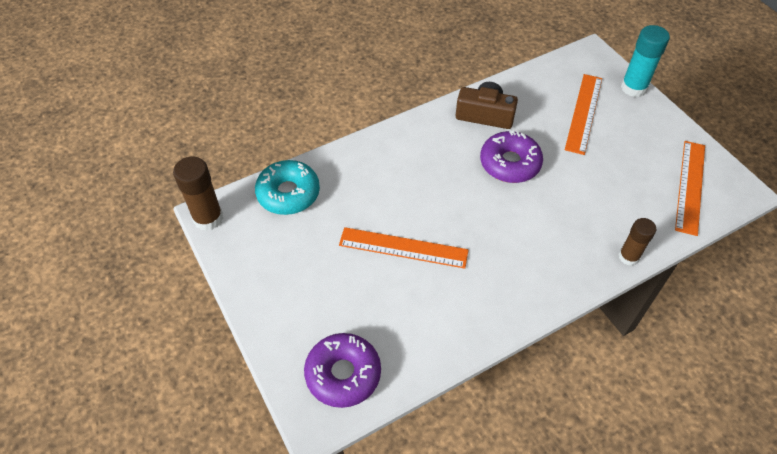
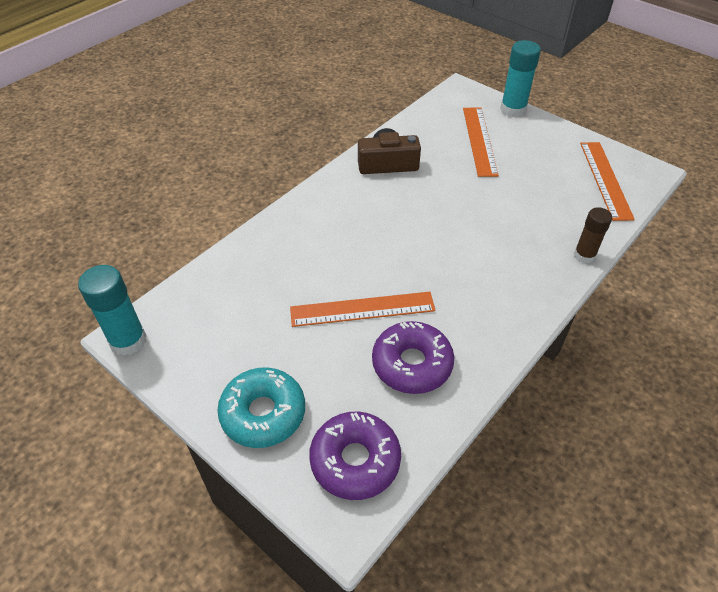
camera: 20 degrees left, 5 degrees down
(208, 218) = (128, 341): brown glue stick -> turquoise glue stick
(288, 193) = (213, 289): turquoise donut -> turquoise donut (263, 413)
(510, 163) = (432, 201): purple donut -> purple donut (412, 364)

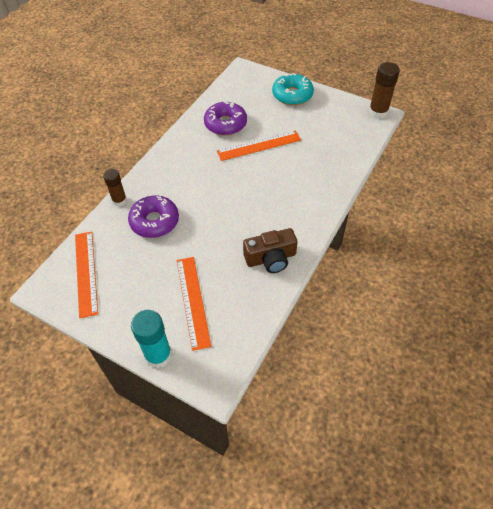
camera: 170 degrees right, 5 degrees up
(128, 341) = (378, 112): turquoise glue stick -> brown glue stick
(355, 460) = (244, 86): purple donut -> purple donut (154, 221)

